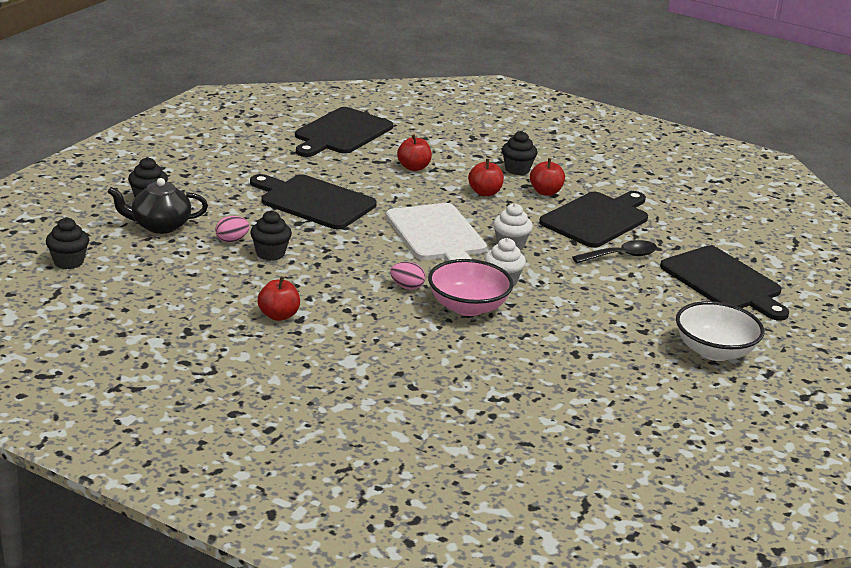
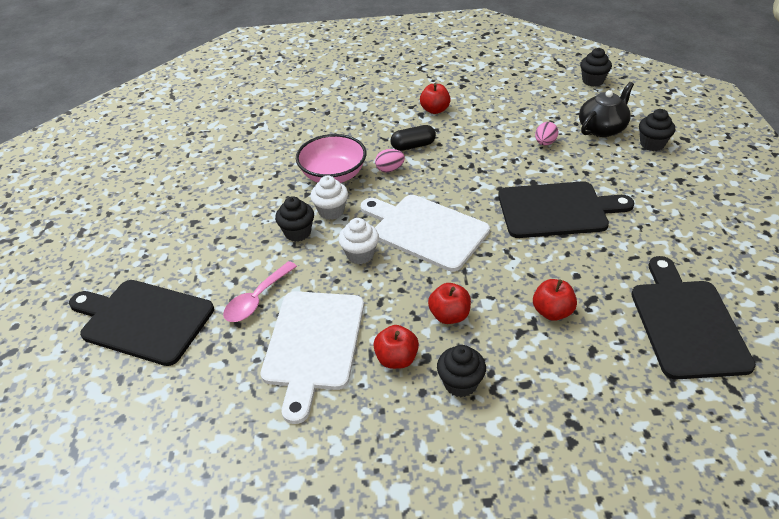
camera: 150 degrees right, 15 degrees up
(270, 254) = (506, 146): black cupcake -> black cupcake (297, 232)
(355, 294) = (413, 146): none -> black capsule
(597, 219) = (313, 344): black cutting board -> white cutting board
(621, 256) = (257, 299): black spoon -> pink spoon
(714, 351) = (129, 230): white bowl -> none

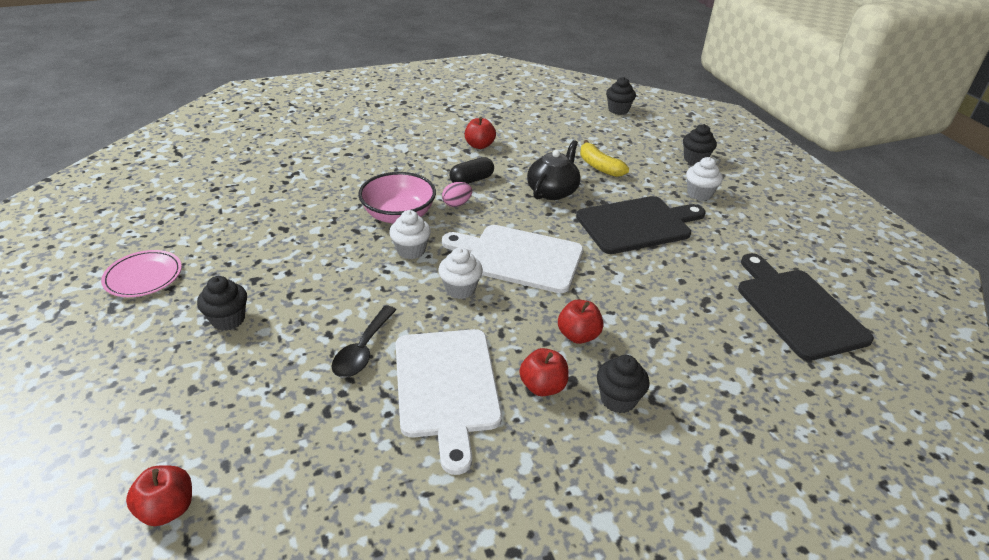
camera: 20 degrees left, 5 degrees down
(111, 208) = (143, 276): none -> pink plate
(143, 320) = (231, 393): black cutting board -> none
(257, 299) = (363, 350): pink spoon -> black spoon
(297, 232) = (382, 276): black cupcake -> black cupcake (228, 319)
(545, 143) = (599, 166): pink egg -> yellow banana
(552, 312) = (675, 317): red apple -> red apple (168, 509)
(602, 128) = (645, 150): black teapot -> black teapot (552, 191)
(638, 183) = (699, 194): none -> white cupcake

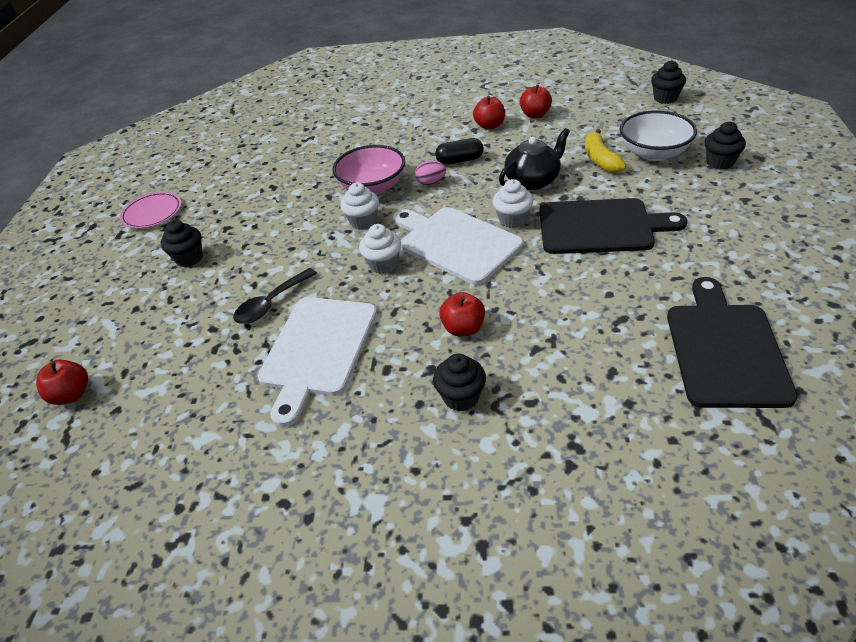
camera: 30 degrees right, 5 degrees up
(542, 386) = (399, 368): red apple -> red apple (535, 115)
(639, 156) = (654, 153): none -> white bowl
(699, 194) = (697, 202): white cupcake -> white cupcake (513, 220)

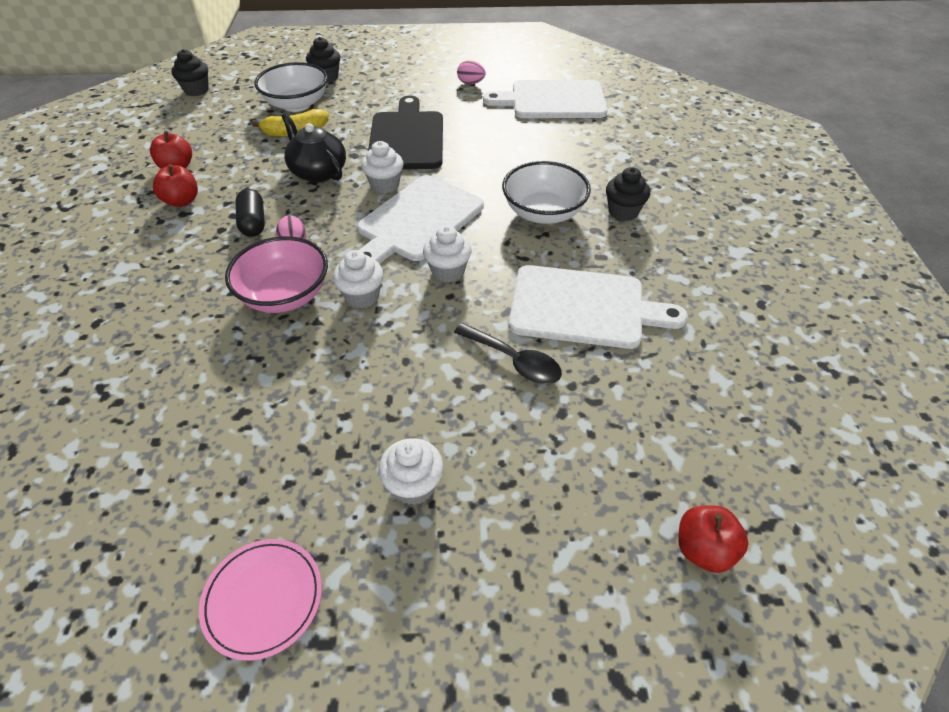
camera: 100 degrees left, 5 degrees up
(189, 258) = (413, 486): black cupcake -> white cupcake
(463, 328) = (543, 213): red apple -> white bowl
(725, 349) = (553, 100): black cutting board -> white cutting board
(748, 270) = (471, 83): none -> pink egg

